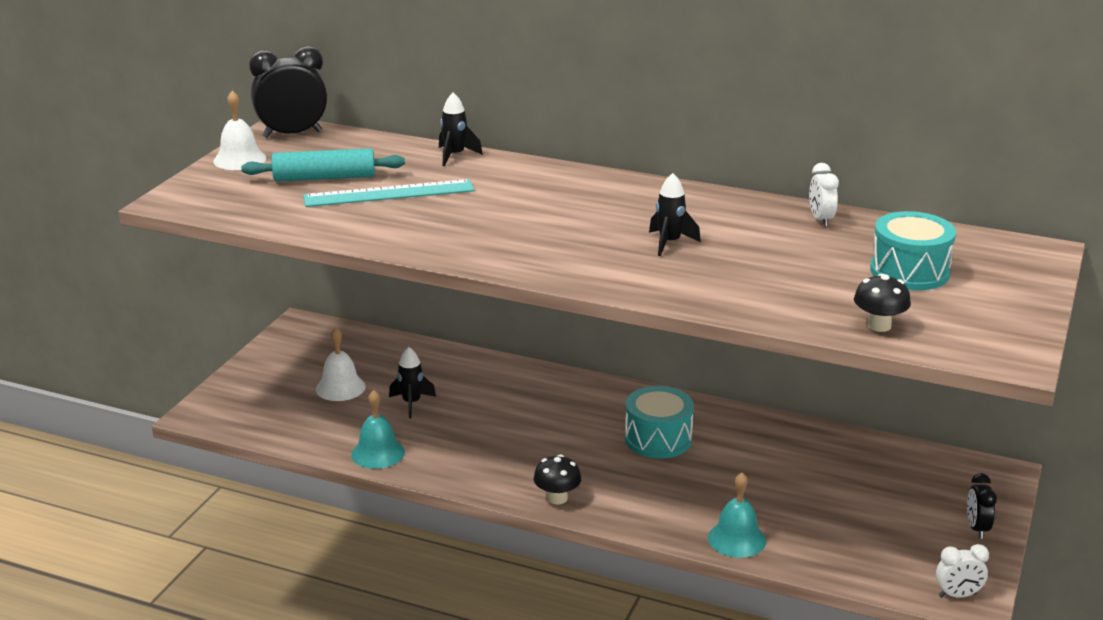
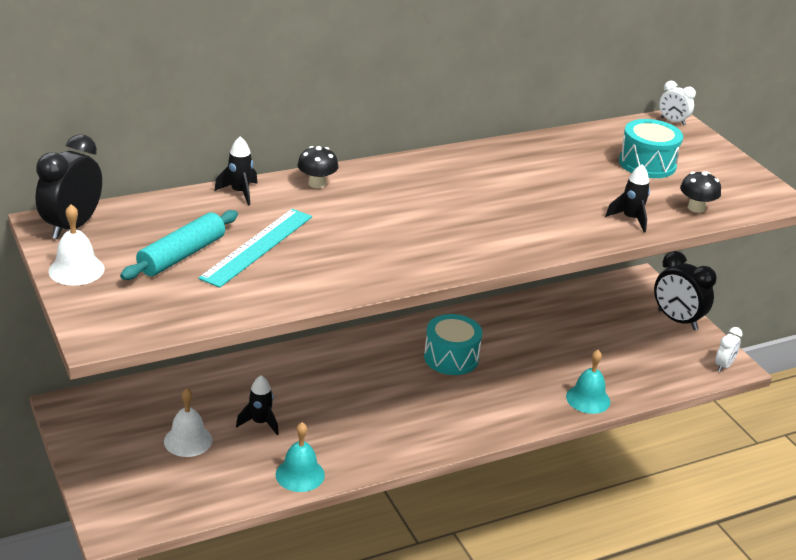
camera: 50 degrees left, 5 degrees up
(557, 498) = (459, 434): black mushroom -> black mushroom (317, 183)
(669, 243) = (502, 202): black rocket -> black rocket (630, 219)
(821, 220) = (545, 146): white clock -> white clock (672, 121)
(977, 528) = (677, 320): black clock -> black clock, size x1.82

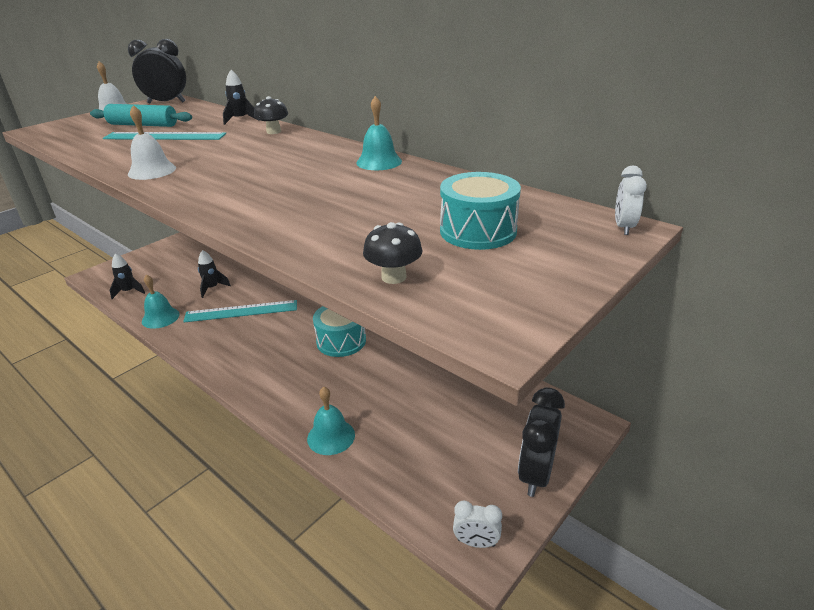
camera: 70 degrees right, 0 degrees up
(188, 440) = (183, 271): white bell -> white bell (152, 171)
(338, 410) = (241, 311): none -> turquoise ruler
(473, 158) = (379, 162): none -> turquoise bell
(630, 219) = (323, 244): black rocket -> black rocket (129, 291)

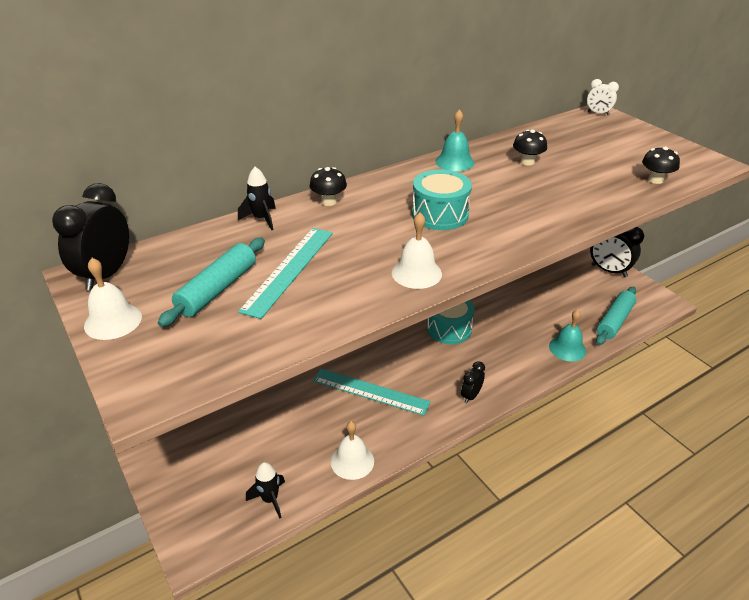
camera: 75 degrees left, 5 degrees up
(160, 317) = (352, 461): turquoise bell -> white bell
(212, 288) = (307, 414): black rocket -> none
(239, 369) = (471, 396): none -> black clock
(241, 311) = (370, 391): turquoise ruler -> turquoise ruler turned 75 degrees counterclockwise
(402, 193) = (527, 162): none -> black mushroom
(405, 484) = (614, 321): none -> turquoise rolling pin
(476, 542) = (658, 303): white clock -> none
(478, 231) = (596, 148): turquoise drum -> turquoise drum (440, 214)

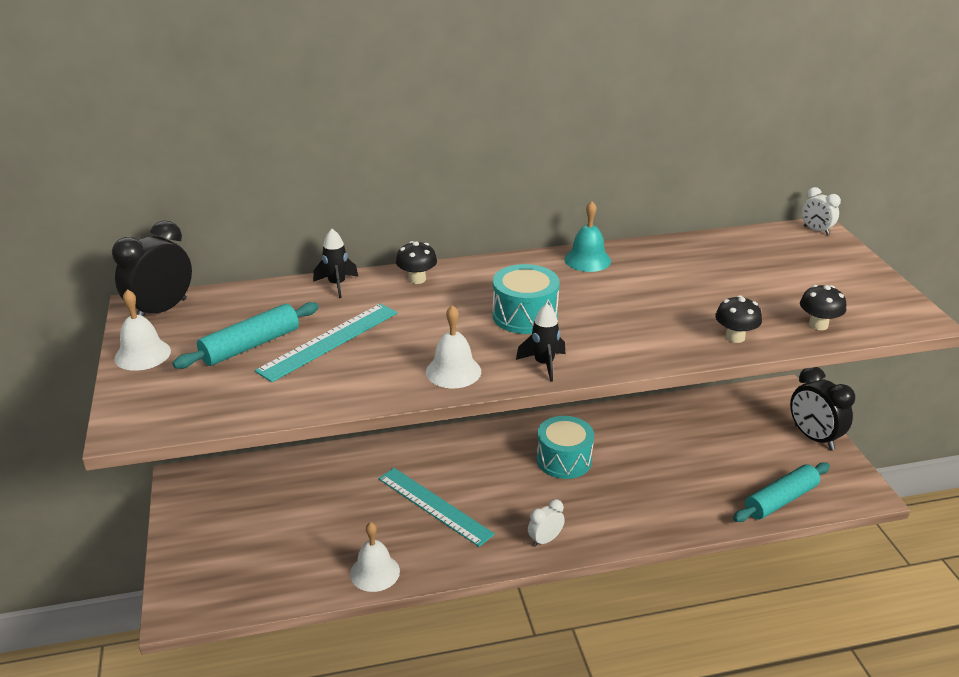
camera: 20 degrees right, 5 degrees down
(270, 499) = (272, 585): black rocket -> black rocket (544, 364)
(471, 396) = (545, 540): black clock -> white clock
(527, 162) = (674, 275): black mushroom -> black mushroom (735, 337)
(567, 348) = (697, 517): turquoise bell -> none

